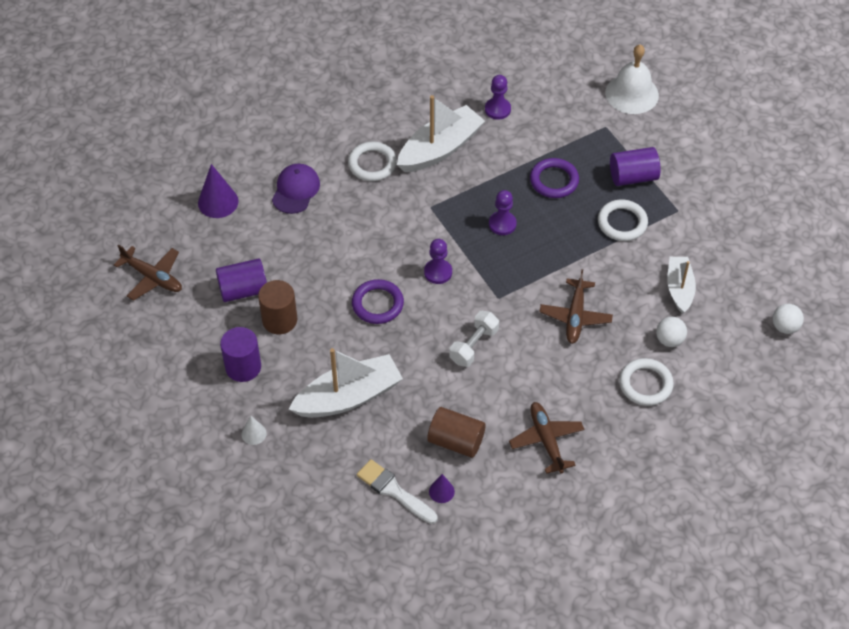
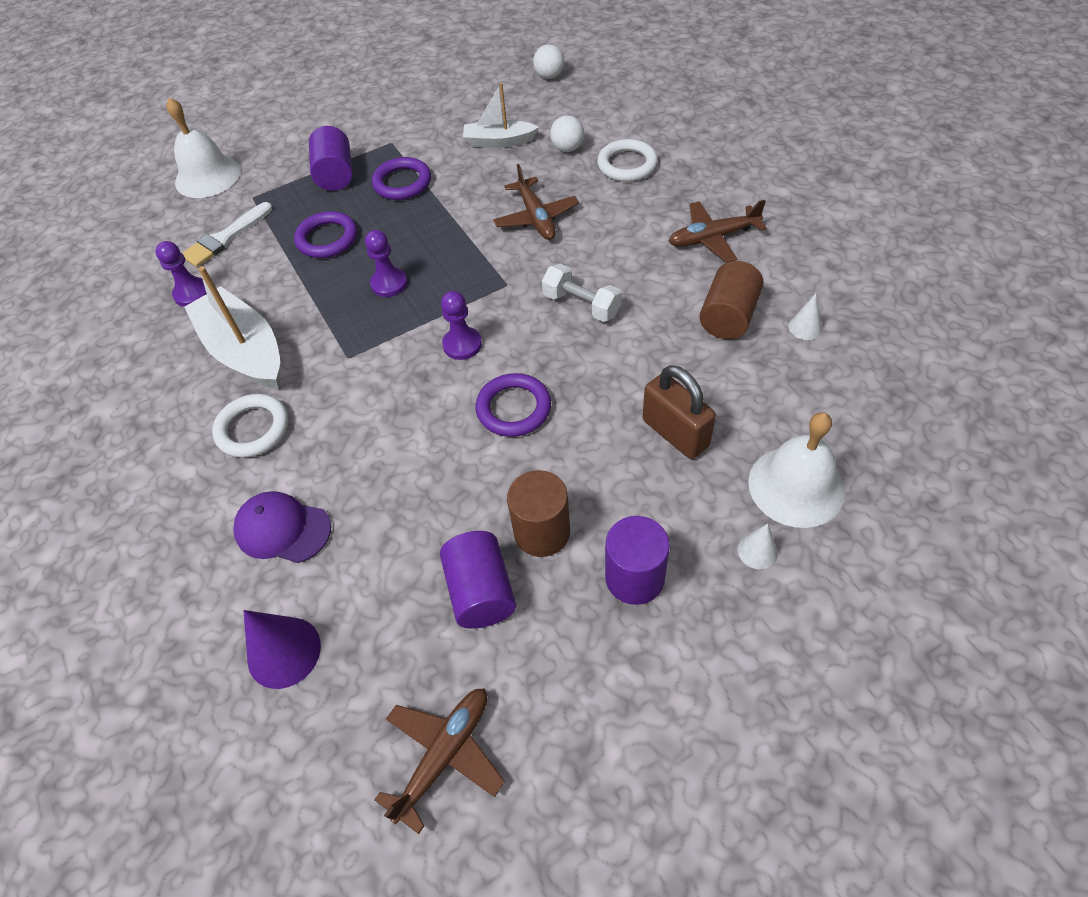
camera: 85 degrees left, 0 degrees up
(299, 462) = (796, 486): none -> white bell
(348, 397) = (675, 433): white boat -> brown padlock
(394, 491) = (816, 375): white brush -> white brush (225, 238)
(441, 491) = (805, 327): purple cone -> white cone
(575, 316) = (536, 218): brown plane -> brown plane turned 60 degrees clockwise
(622, 223) = (402, 183): white ring -> purple ring

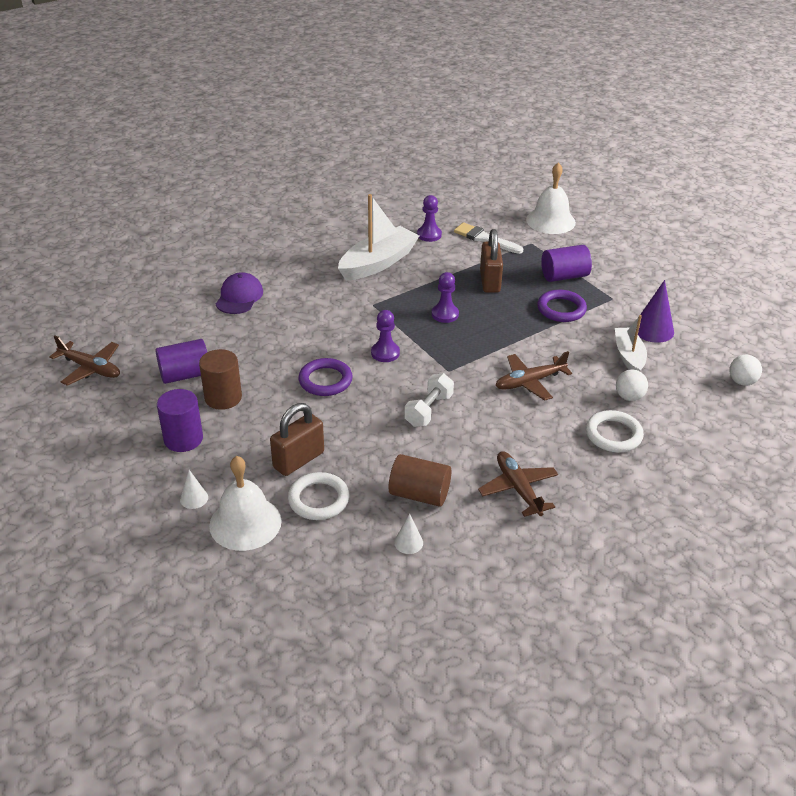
camera: 80 degrees right, 15 degrees down
(253, 429) = (314, 276): white ring -> white ring (318, 499)
(284, 652) = (161, 308): purple cone -> purple cone (653, 330)
(327, 239) = (490, 281): purple ring -> brown padlock

